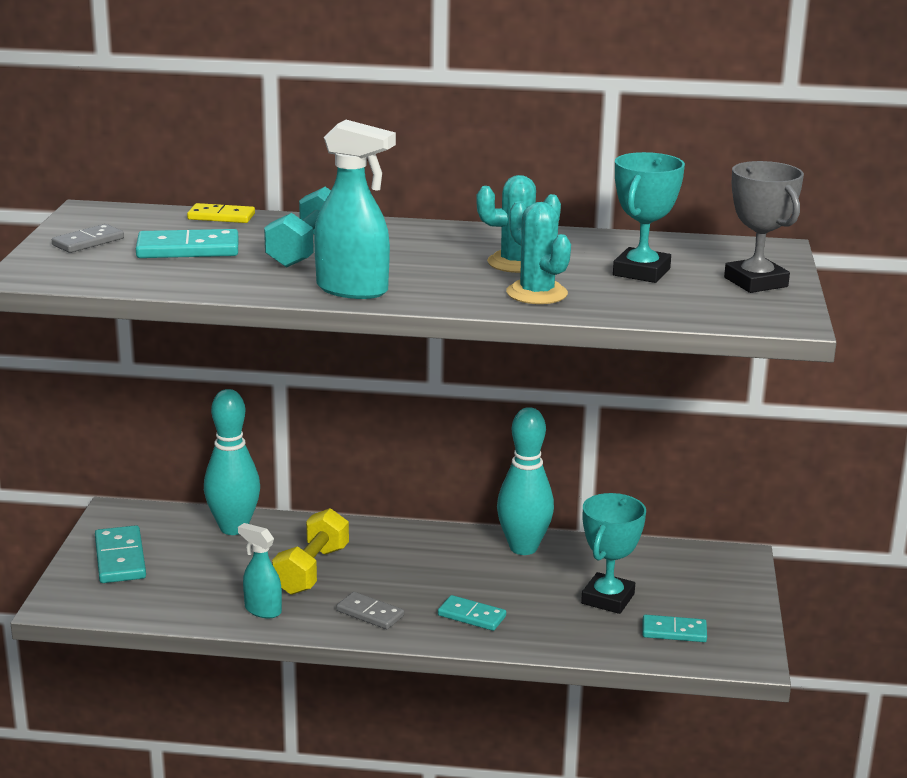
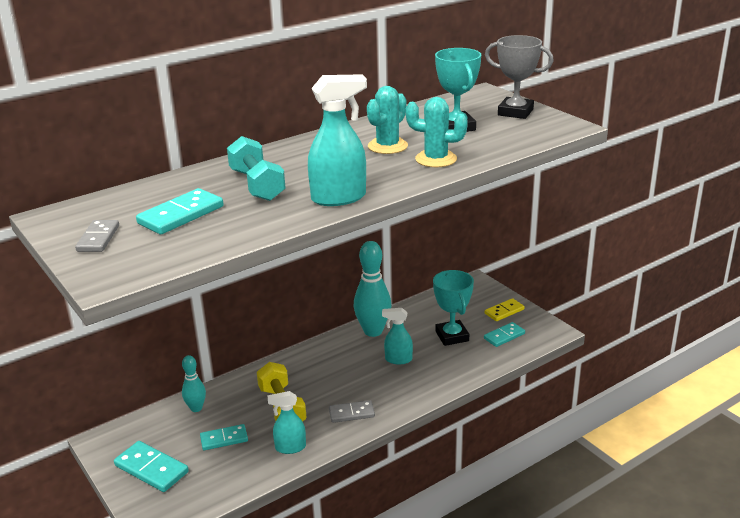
camera: 40 degrees left, 5 degrees up
(221, 217) = (154, 185): yellow domino -> yellow domino (504, 311)
(233, 528) = (196, 408): turquoise bowling pin -> turquoise bowling pin, size x0.56
(472, 616) = (404, 383): turquoise domino -> turquoise domino (224, 439)
(504, 590) = (398, 359): none -> turquoise spray bottle

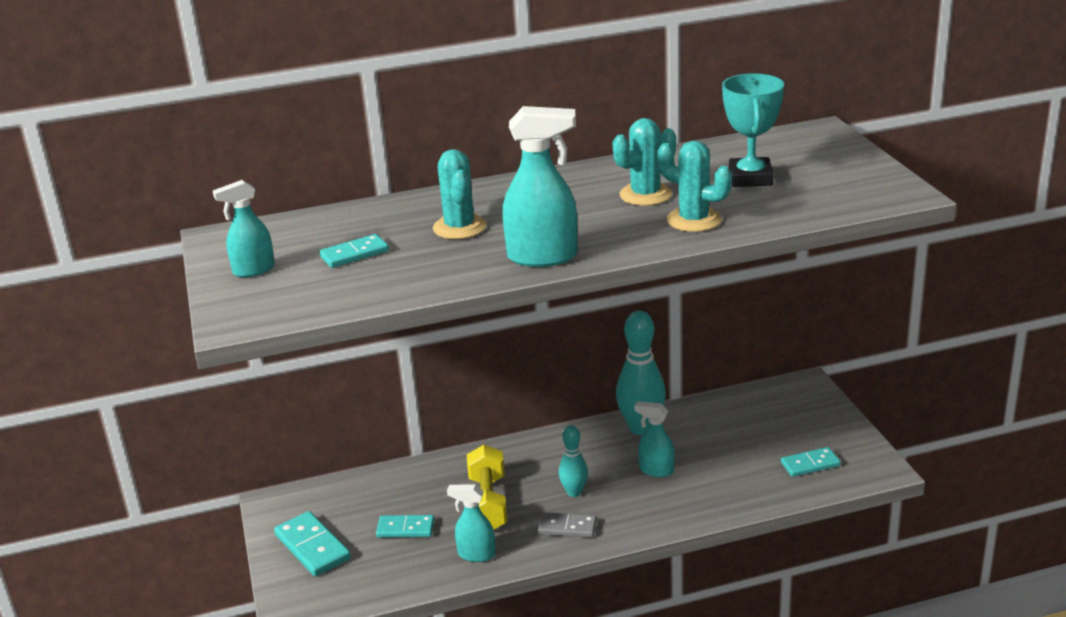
camera: 20 degrees right, 0 degrees up
(98, 238) = (253, 270): grey domino -> turquoise spray bottle
(181, 215) = (354, 254): turquoise domino -> turquoise domino, size x0.66
(196, 408) = (390, 485): turquoise bowling pin -> turquoise bowling pin (574, 492)
(257, 185) = (459, 227): turquoise dumbbell -> turquoise cactus
(452, 336) = (740, 452): turquoise trophy -> none
(504, 311) = (827, 431): yellow domino -> none
(515, 112) = (844, 165): grey trophy -> none

